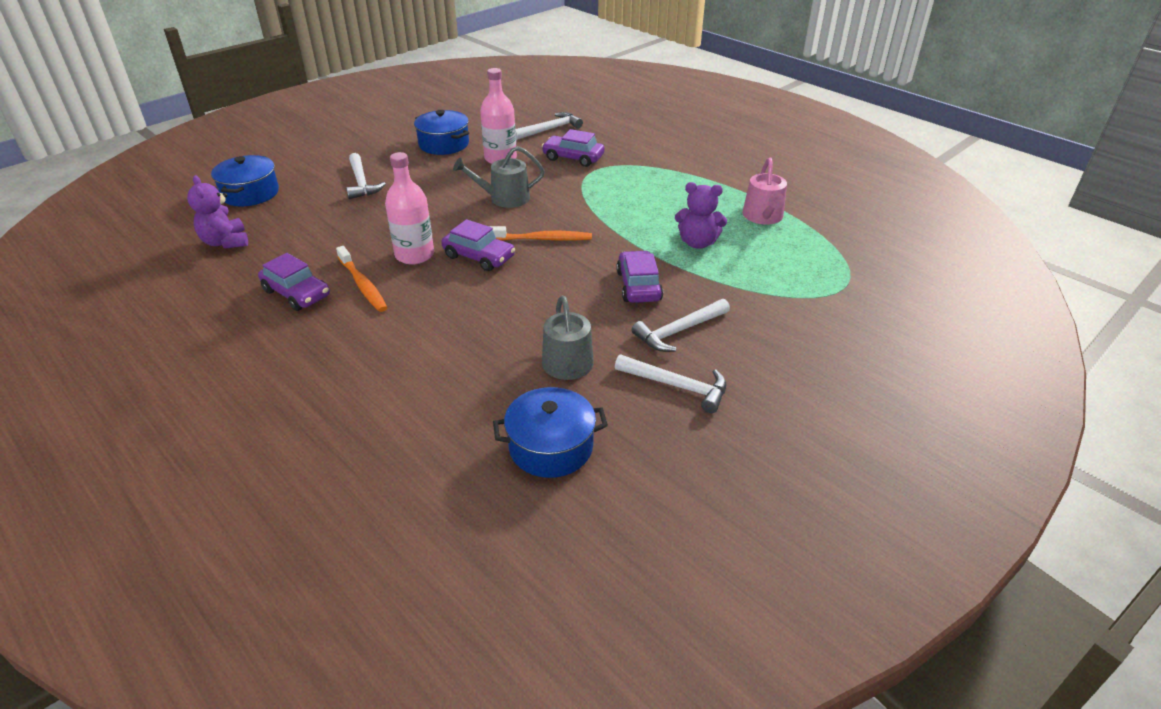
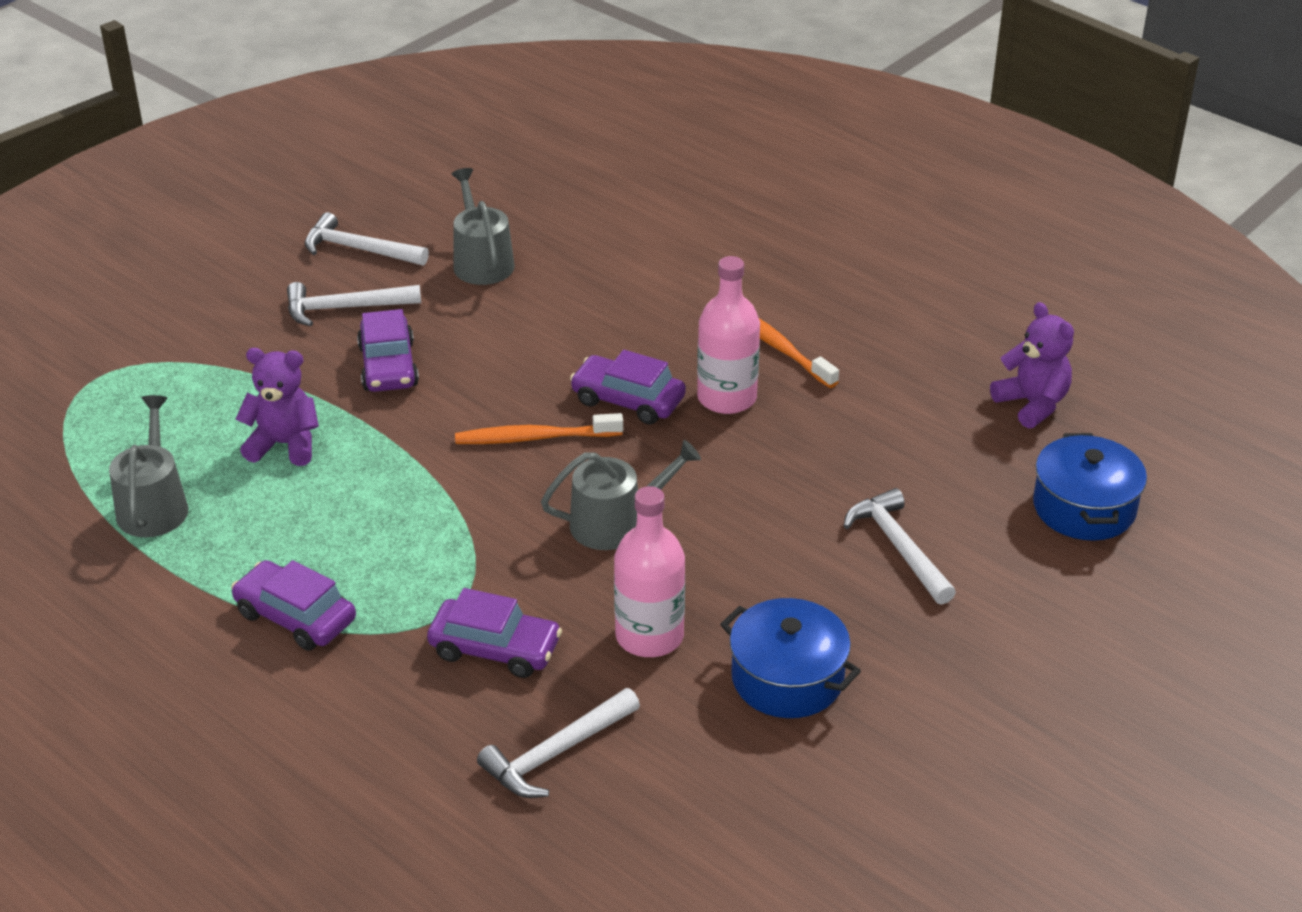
camera: 175 degrees right, 0 degrees up
(297, 293) = (860, 330): purple car -> purple car (295, 617)
(551, 447) = (496, 192): blue pot -> none
(678, 331) = (344, 308): white hammer -> white hammer turned 150 degrees counterclockwise
(763, 217) = (154, 505): pink watering can -> grey watering can

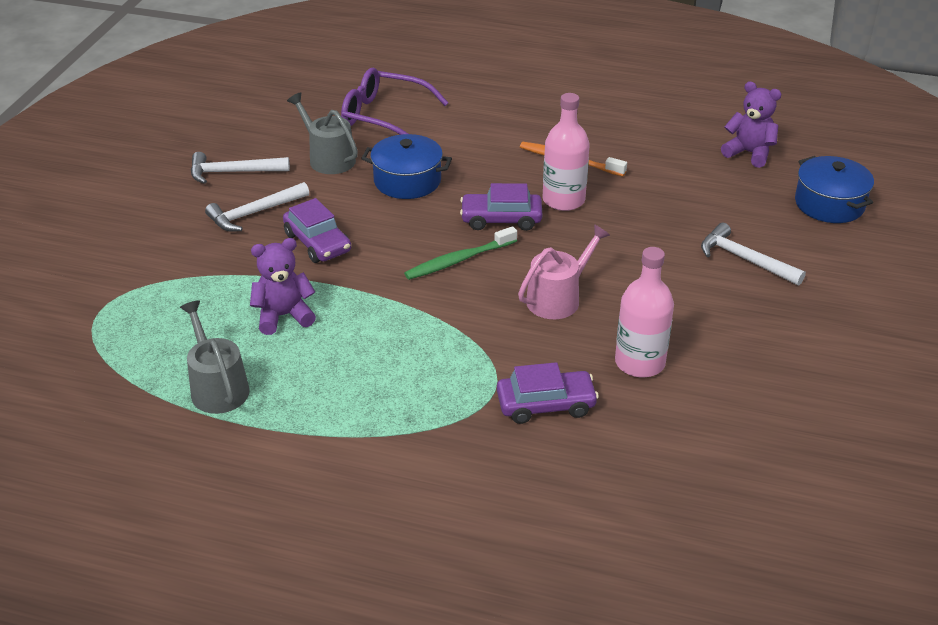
camera: 25 degrees left, 0 degrees up
(295, 617) = (388, 430): purple car -> none
(535, 438) = (459, 260): orange toothbrush -> green toothbrush
(556, 753) = (643, 459): white hammer -> none
(590, 223) = (384, 116): none -> purple glasses
(616, 523) = (558, 298): grey watering can -> pink watering can
(787, 678) = (747, 360): blue pot -> blue pot (407, 181)

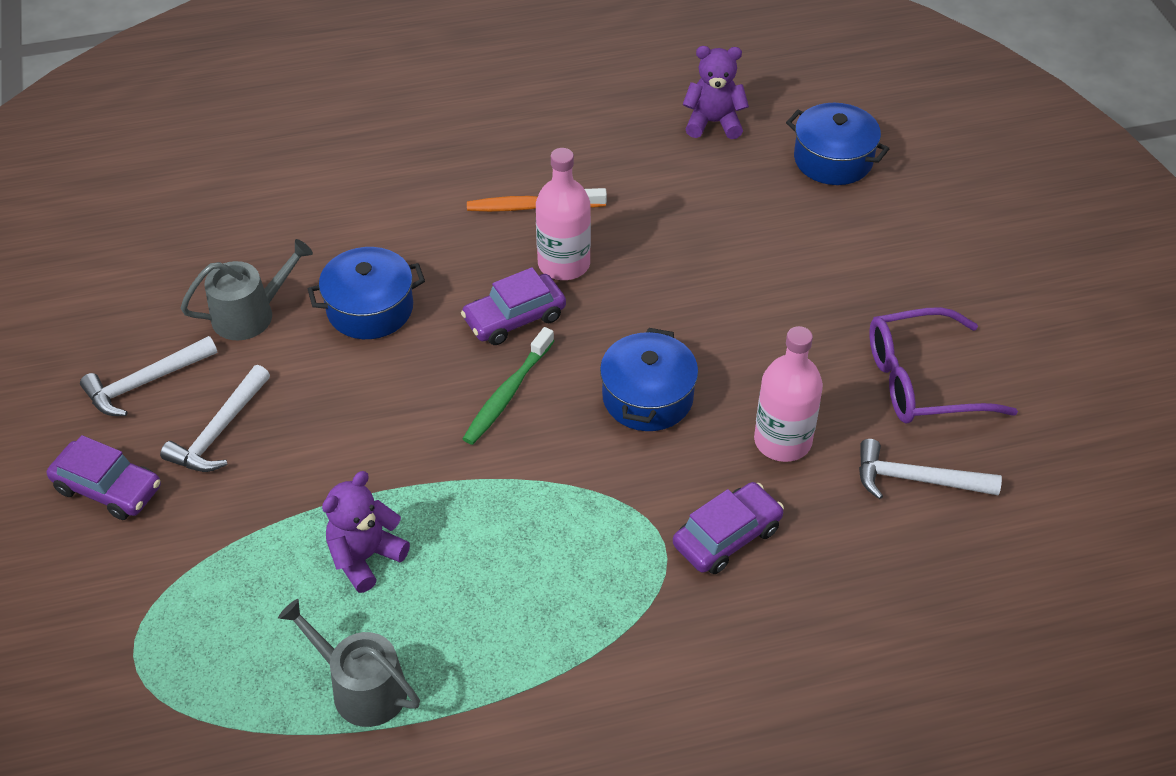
camera: 30 degrees left, 10 degrees up
(318, 243) = (329, 440): purple car -> purple car (108, 488)
(328, 158) = (250, 314): grey watering can -> grey watering can turned 135 degrees clockwise
(384, 116) = (273, 226): purple glasses -> purple glasses (921, 381)
(558, 298) = (647, 397): pink watering can -> blue pot
(744, 259) = (798, 265): white hammer -> white hammer (916, 479)

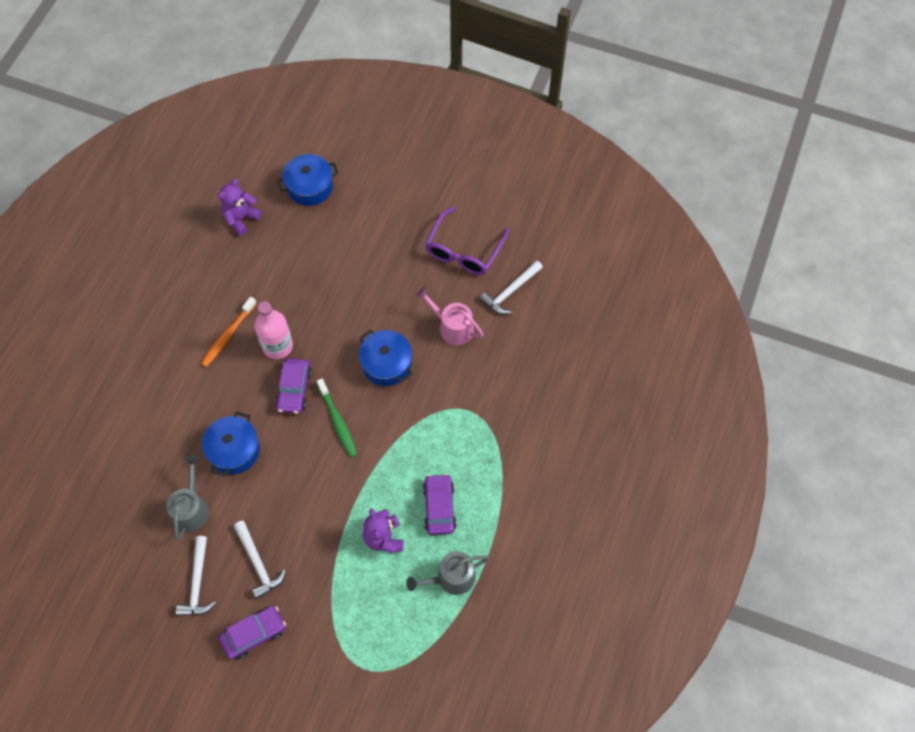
camera: 55 degrees left, 15 degrees up
(727, 536) = (483, 383): purple car -> purple car (439, 507)
(782, 441) = (452, 327): pink bottle -> pink watering can

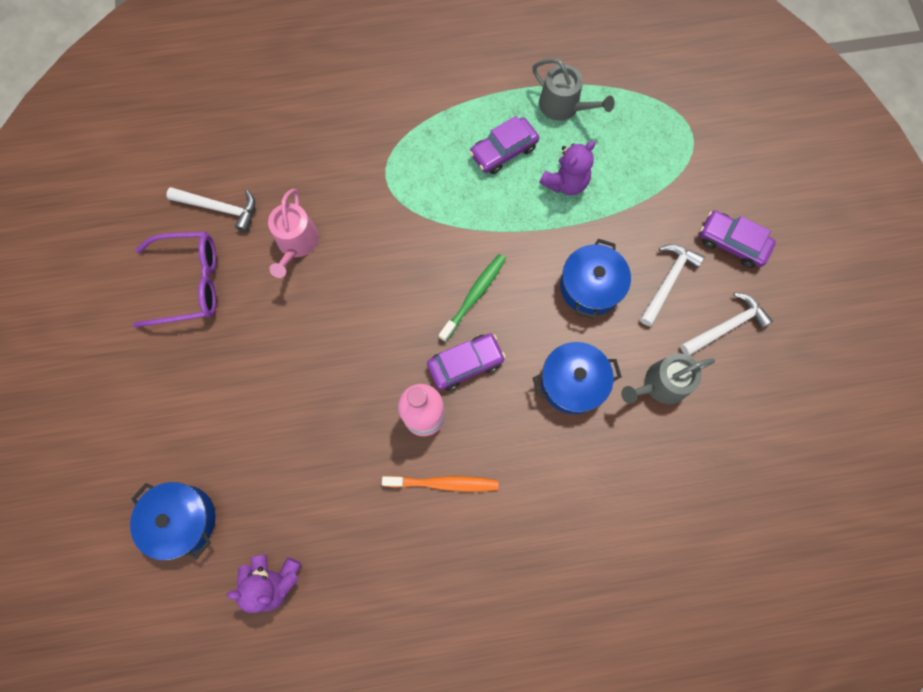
camera: 120 degrees left, 10 degrees up
(386, 364) = (379, 285): blue pot -> blue pot (590, 286)

